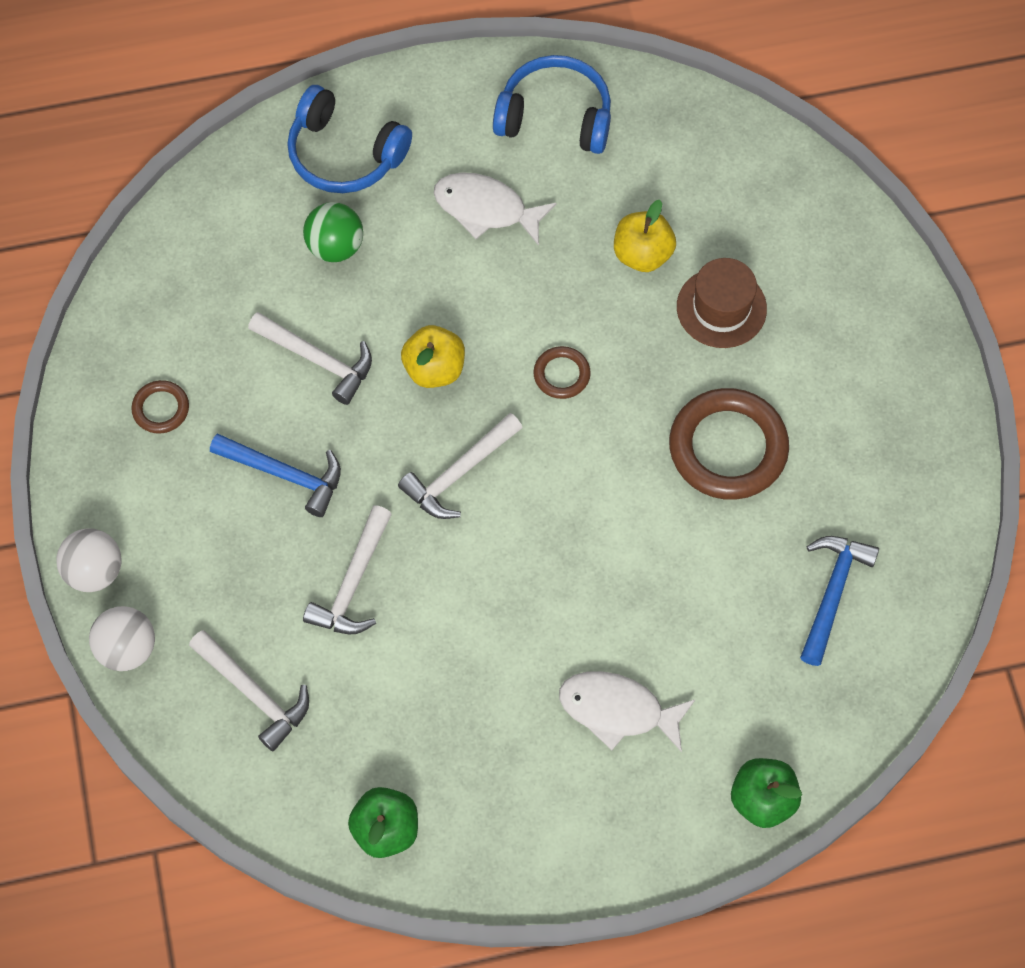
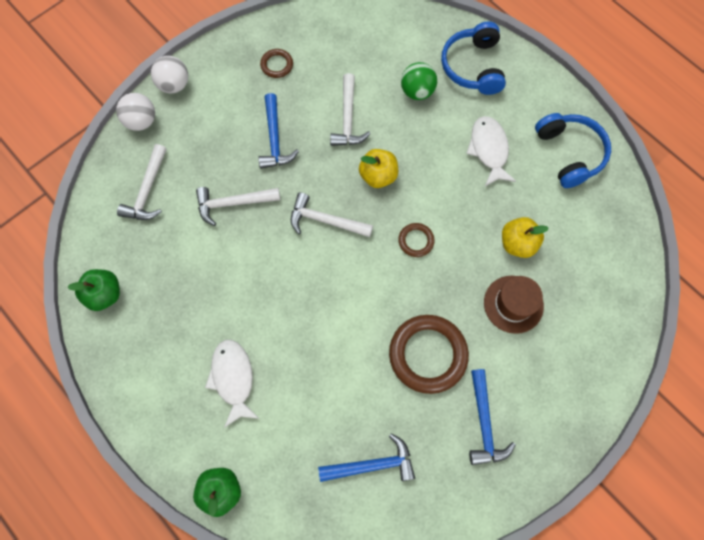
camera: 60 degrees right, 5 degrees up
(855, 432) = (484, 424): none -> blue hammer

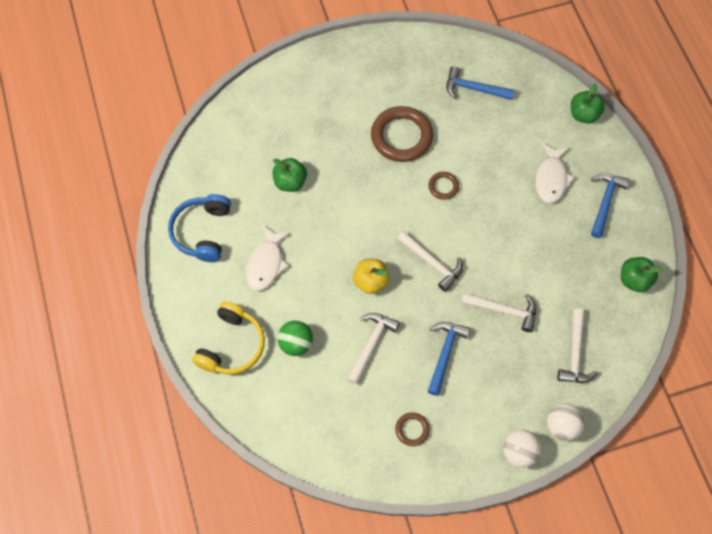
camera: 155 degrees left, 5 degrees down
(147, 191) = (575, 353): white hammer -> white hammer turned 150 degrees clockwise
(416, 241) = (367, 217): brown ring -> brown ring (443, 186)
(473, 66) = (232, 345): blue headphones -> yellow headphones
(484, 424) = (386, 81): blue hammer -> blue hammer (605, 202)
(513, 304) = (320, 143): brown hat -> none
(517, 243) = (290, 182): yellow apple -> green apple

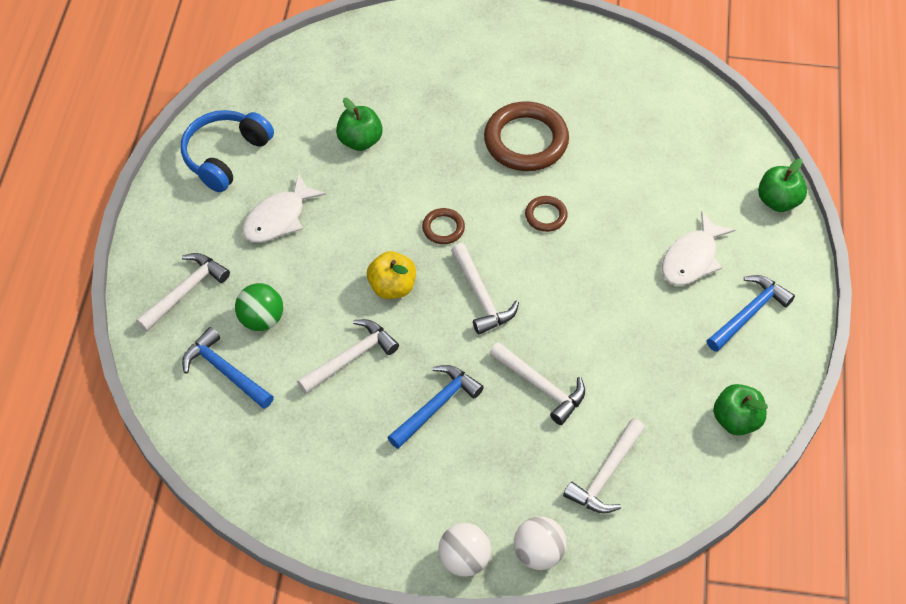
camera: 25 degrees right, 10 degrees down
(232, 345) = (185, 291): yellow headphones -> white hammer
(412, 429) = (344, 475): brown ring -> brown ring (443, 228)
(474, 89) = (649, 120): blue hammer -> blue hammer (224, 371)

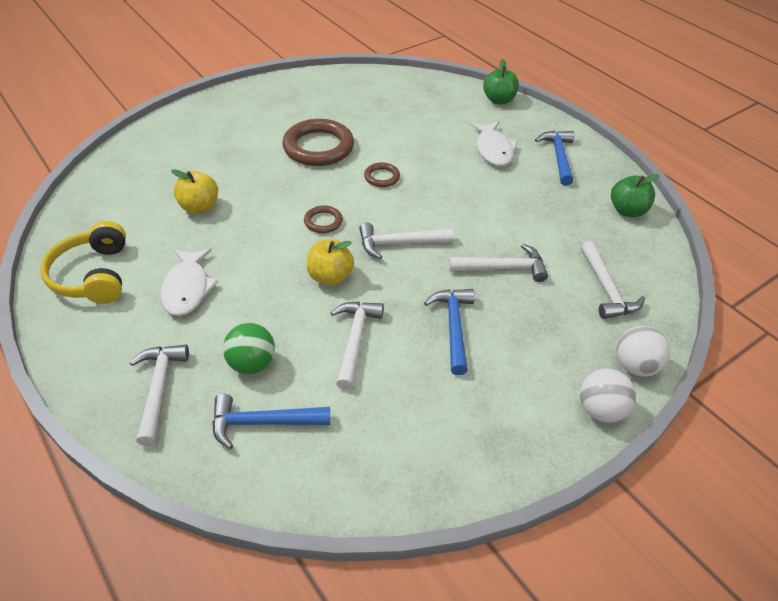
camera: 45 degrees left, 10 degrees down
(225, 156) = (93, 275): blue headphones -> yellow headphones
(360, 141) = (199, 207): green apple -> yellow apple
(481, 297) = (399, 244): white hammer -> white hammer turned 150 degrees clockwise

